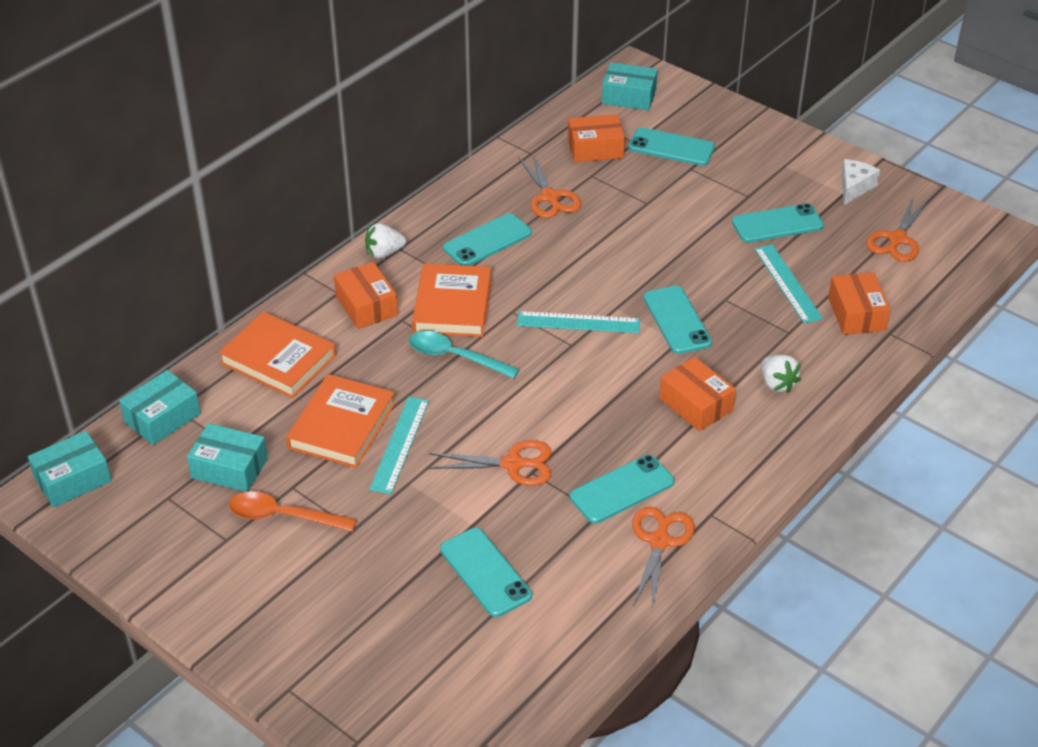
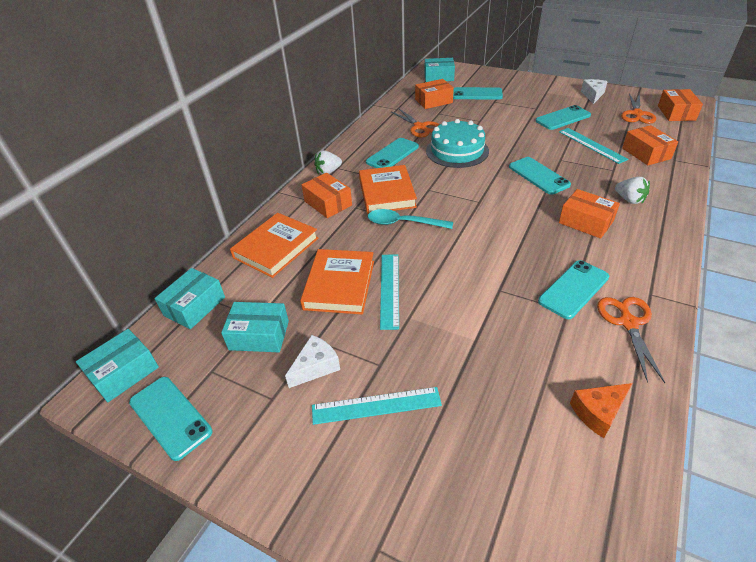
camera: 10 degrees left, 0 degrees up
(278, 359) = (276, 248): orange book -> orange book turned 75 degrees counterclockwise
(283, 516) = (316, 367): orange spoon -> white cheese
(485, 572) = (507, 379): turquoise phone -> turquoise phone (170, 417)
(512, 464) = (482, 287): orange scissors -> none
(563, 624) = (598, 412): none -> orange cheese
(578, 322) = (476, 188): turquoise ruler -> turquoise ruler (376, 406)
(584, 253) = (457, 151): none -> turquoise cake
(959, 250) = (676, 113): none -> orange box

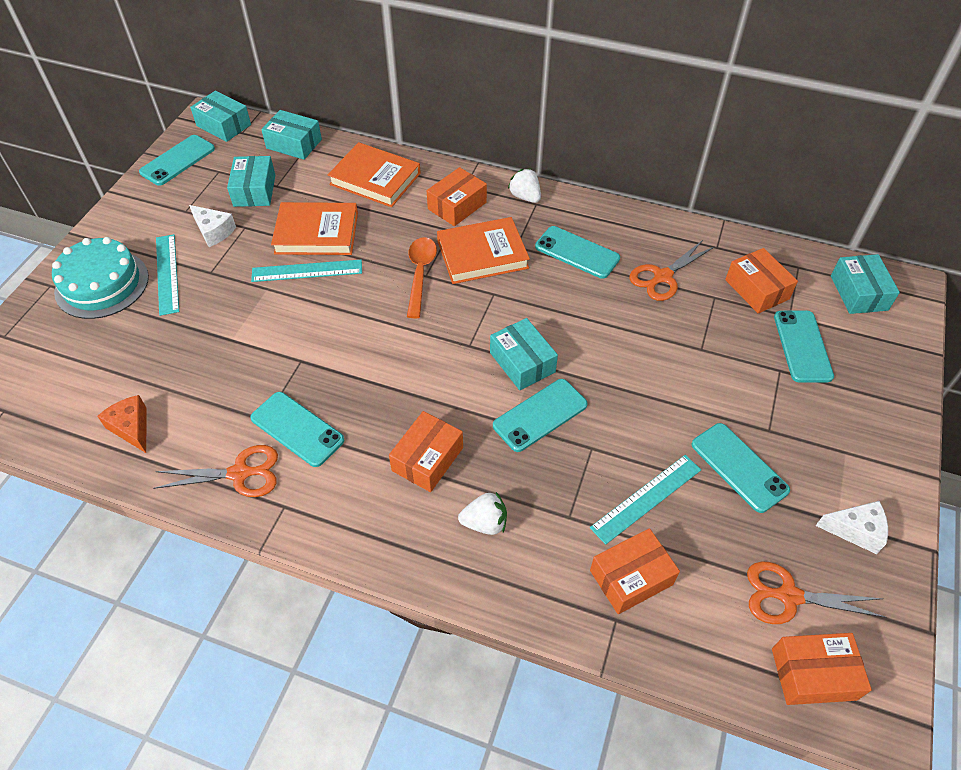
camera: 80 degrees right, 10 degrees up
(403, 223) = (420, 274): turquoise spoon -> orange spoon
(457, 151) = (598, 321): turquoise cake -> turquoise cake (102, 284)
(494, 180) = (522, 362): none -> turquoise box
(629, 200) = (485, 523): white strawberry -> white strawberry turned 135 degrees counterclockwise

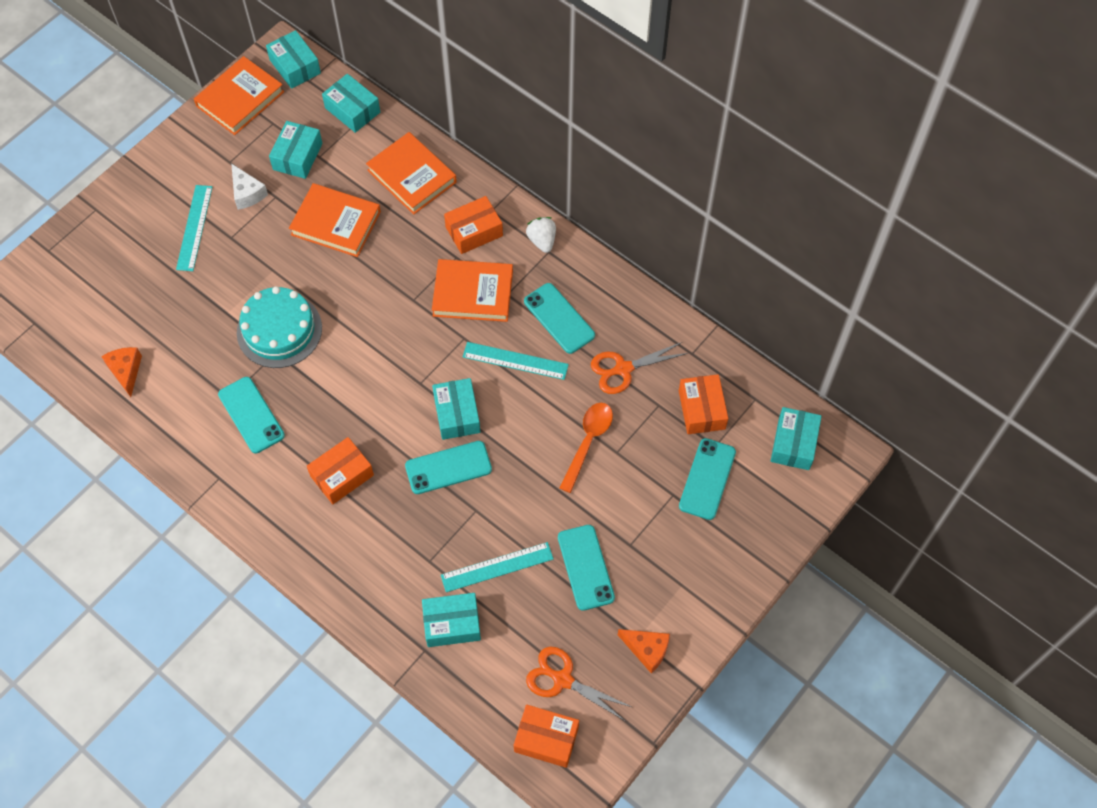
camera: 20 degrees right, 10 degrees up
(102, 284) = (138, 222): turquoise cake -> turquoise cake (279, 330)
(178, 160) = (240, 99): turquoise phone -> orange book
(239, 473) = (195, 439): orange scissors -> none
(307, 271) = (313, 262): turquoise ruler -> turquoise ruler (515, 360)
(420, 274) = (409, 297): orange spoon -> orange spoon (588, 442)
(485, 523) = (363, 543): white strawberry -> none
(631, 577) = (452, 624): orange box -> turquoise box
(855, 530) = (647, 650): white cheese -> orange cheese

